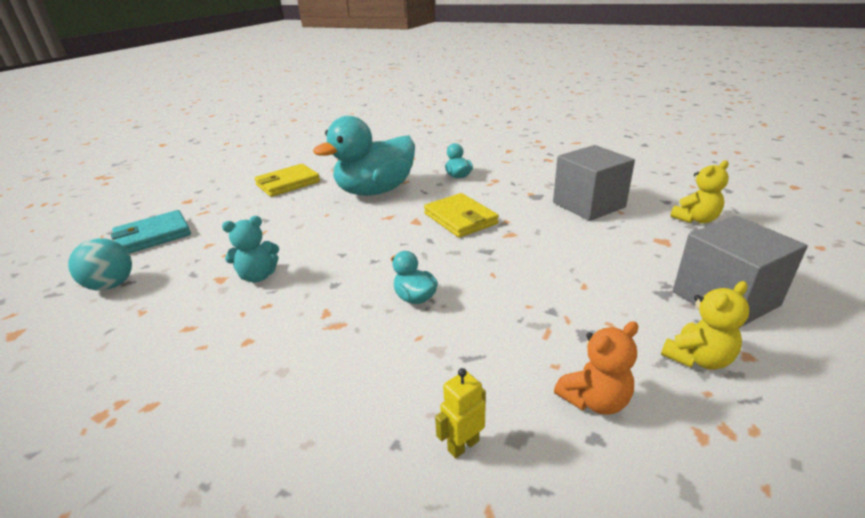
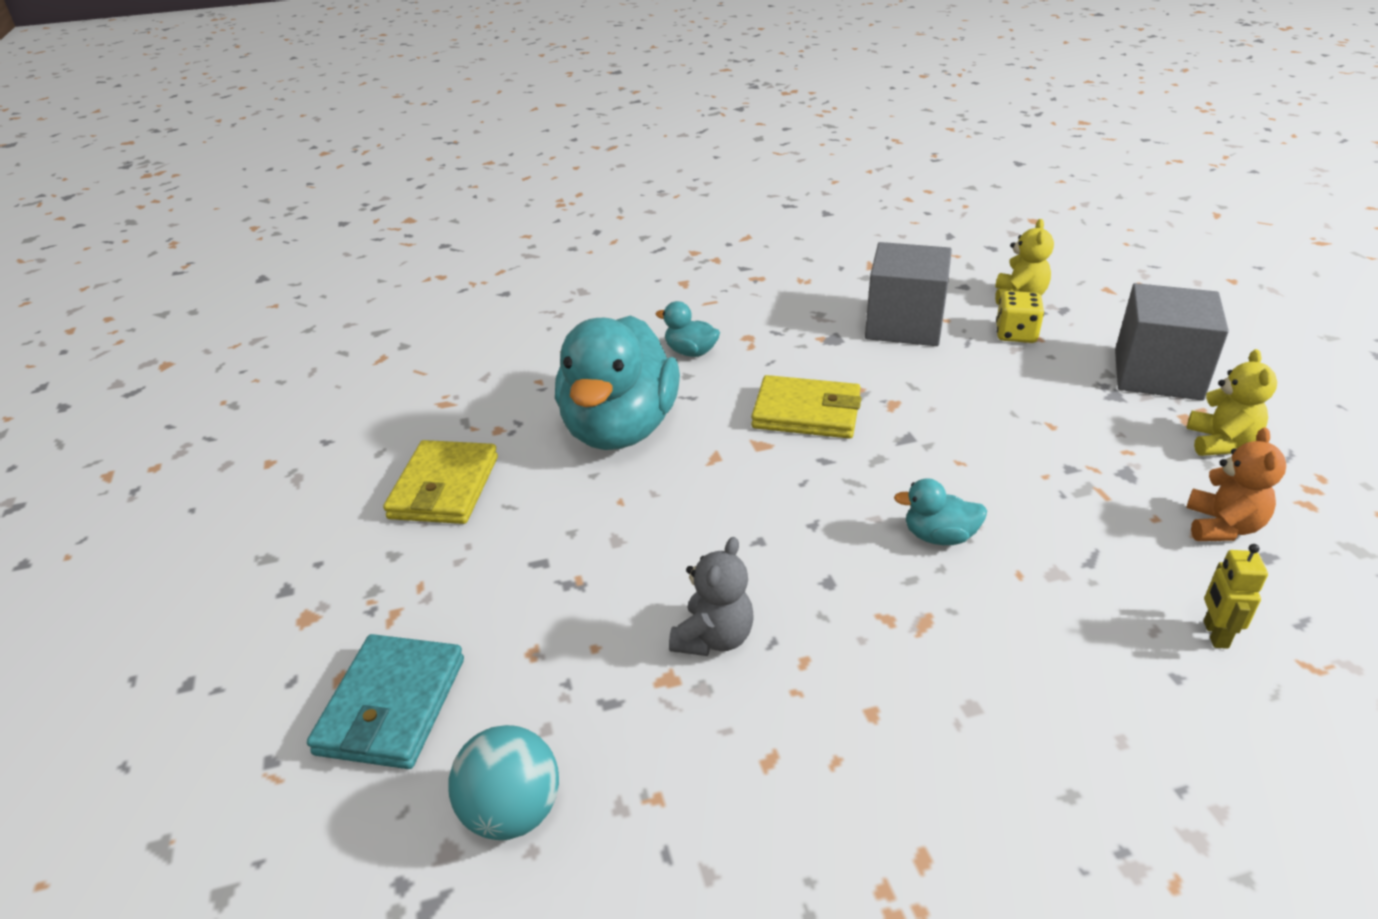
camera: 45 degrees left, 5 degrees up
(258, 276) = (713, 638): turquoise teddy bear -> grey teddy bear
(654, 235) = (1015, 334): none -> yellow dice

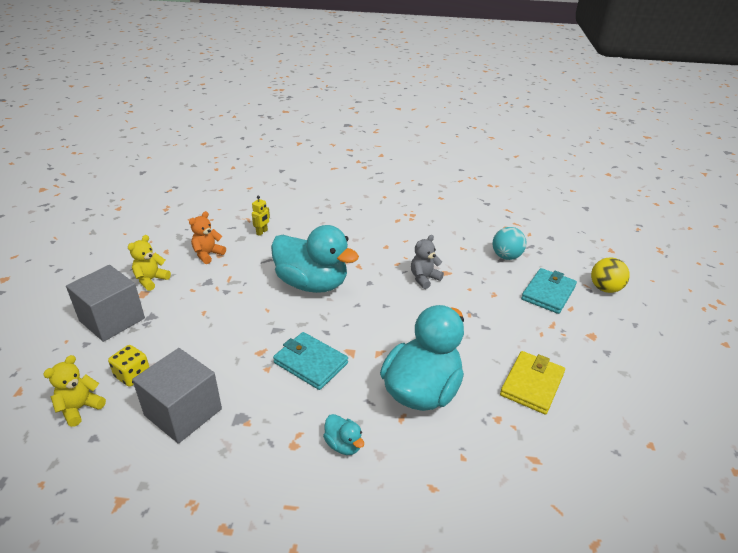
camera: 160 degrees left, 0 degrees up
(221, 784) = (605, 288): none -> yellow ball
(806, 413) = (310, 363): yellow wallet -> turquoise wallet
(939, 537) = (312, 284): turquoise duck -> turquoise duck, size x2.41

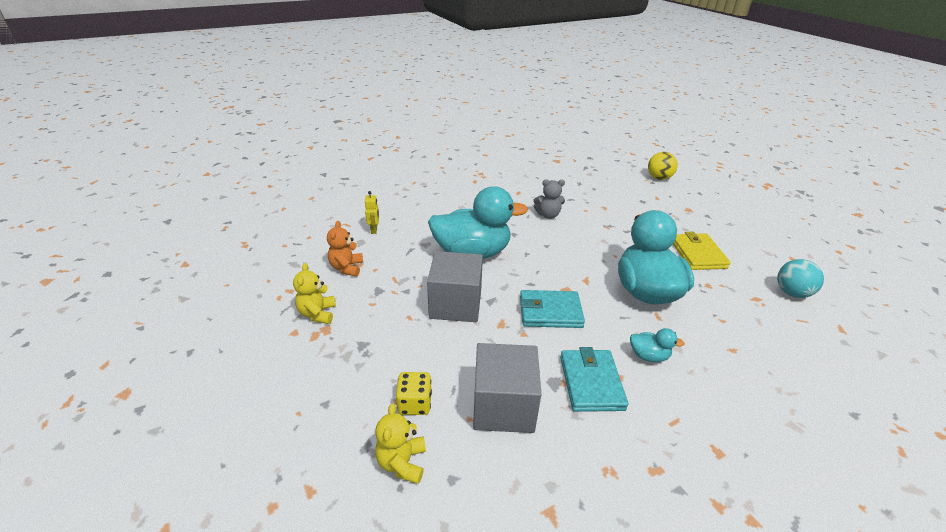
camera: 35 degrees left, 0 degrees up
(112, 319) = (324, 367): grey cube -> grey cube (455, 304)
(424, 278) = (548, 215): grey teddy bear -> grey teddy bear turned 105 degrees counterclockwise
(506, 256) = (580, 179): turquoise ball -> turquoise ball (791, 293)
(548, 293) = (633, 193): turquoise wallet -> turquoise wallet (591, 383)

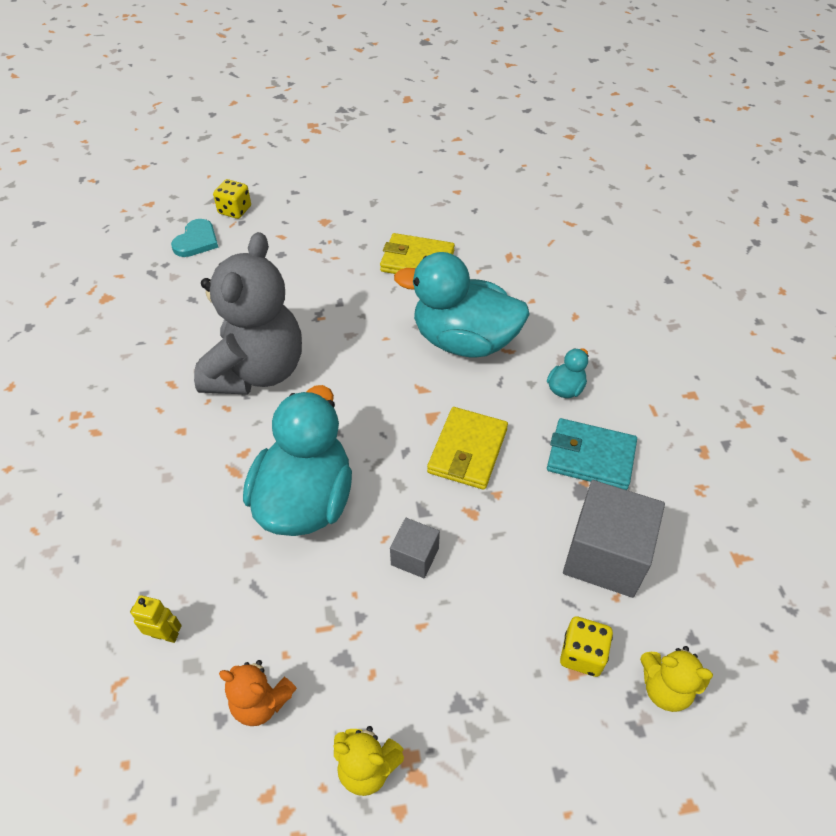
camera: 70 degrees left, 15 degrees up
(455, 304) = (415, 556): grey cube -> grey cube, size x0.52
(548, 215) = (257, 371): grey teddy bear -> grey teddy bear, size x2.27
(550, 312) = (467, 451): turquoise wallet -> yellow wallet
(621, 173) = (196, 241): none -> turquoise heart
(659, 178) = (235, 210): yellow ball -> yellow dice
(791, 293) = (510, 225): turquoise ball -> none

